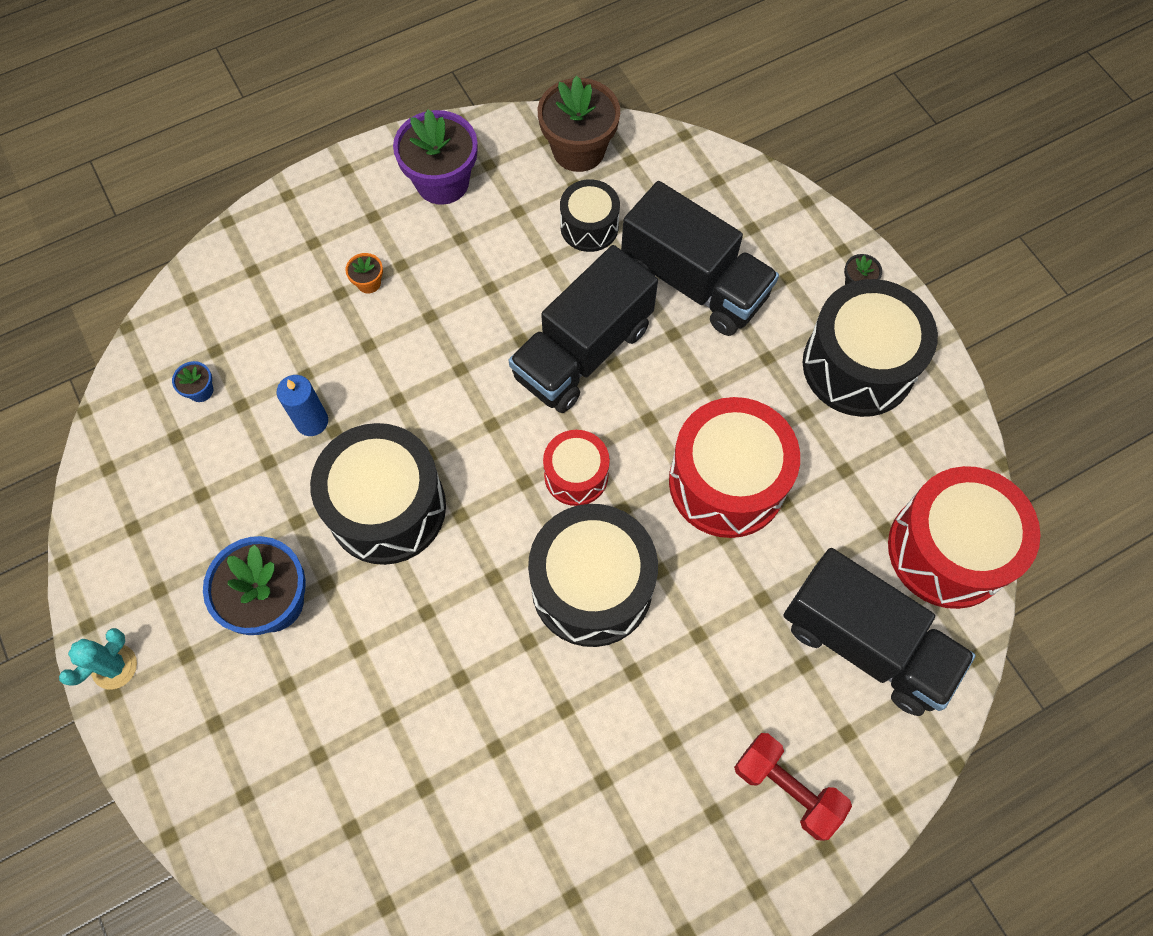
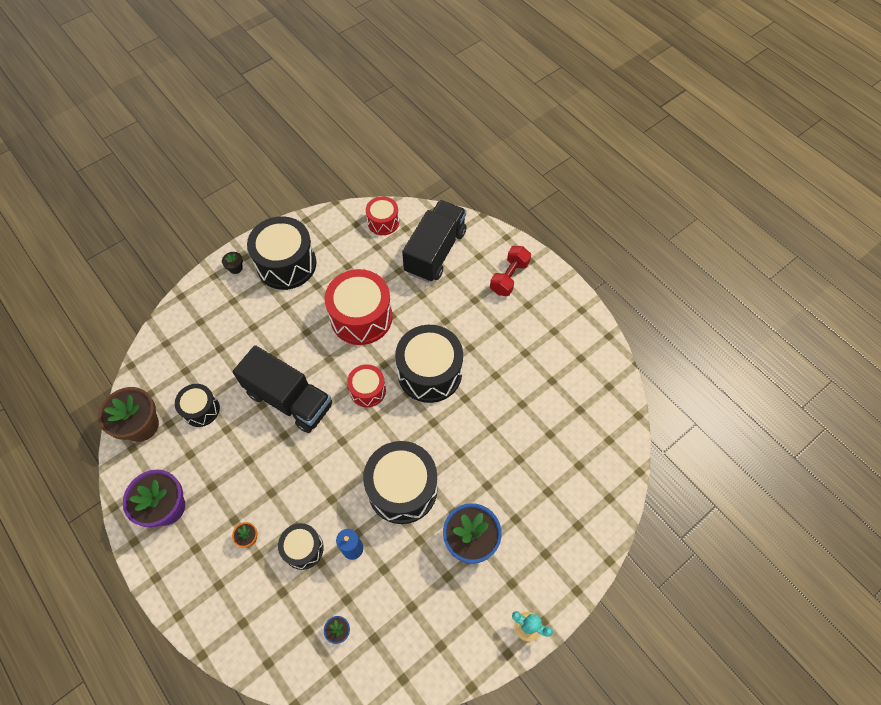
camera: 100 degrees left, 5 degrees down
(332, 353) = (303, 549): none -> black drum
(694, 282) = (239, 347): black truck -> none
(947, 550) = (383, 222): red drum -> red drum, size x0.55

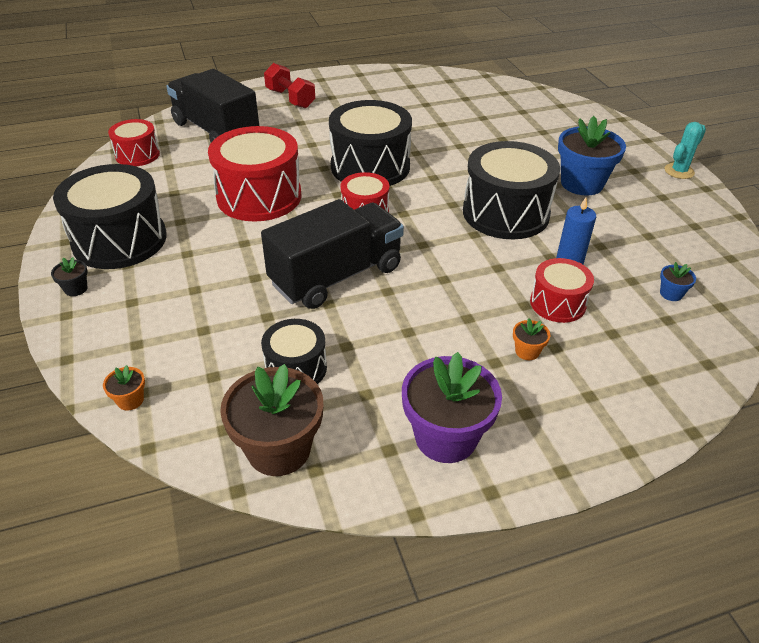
camera: 70 degrees left, 20 degrees down
(159, 341) = (130, 400): none -> orange flower pot
(303, 549) = (557, 303): black drum -> red drum

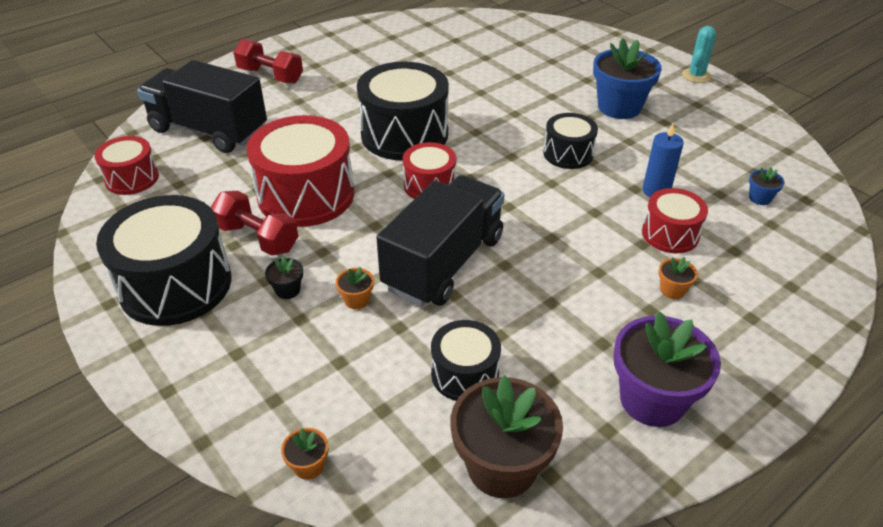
camera: 20 degrees left, 0 degrees up
(76, 289) = (159, 356): black flower pot -> black flower pot (287, 290)
(201, 220) = (257, 238): none -> red dumbbell
(247, 287) = (357, 300): none -> orange flower pot
(505, 213) = (568, 154): black drum -> black drum, size x0.55

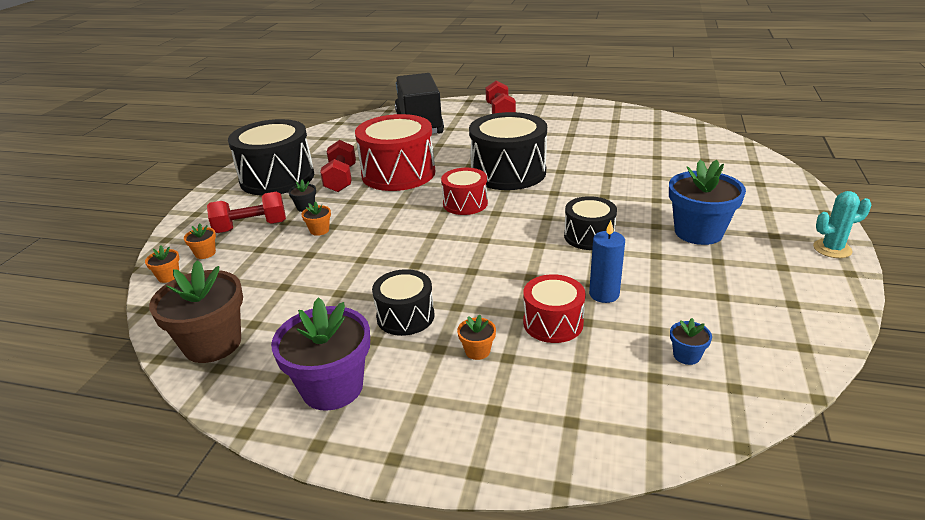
camera: 55 degrees right, 10 degrees down
(132, 178) = (349, 128): red drum -> none
(276, 351) = (251, 227): none -> red dumbbell
(291, 413) = (205, 253): none -> orange flower pot
(444, 263) = (389, 242): black truck -> none
(465, 374) = (287, 295): black drum -> black drum (405, 316)

